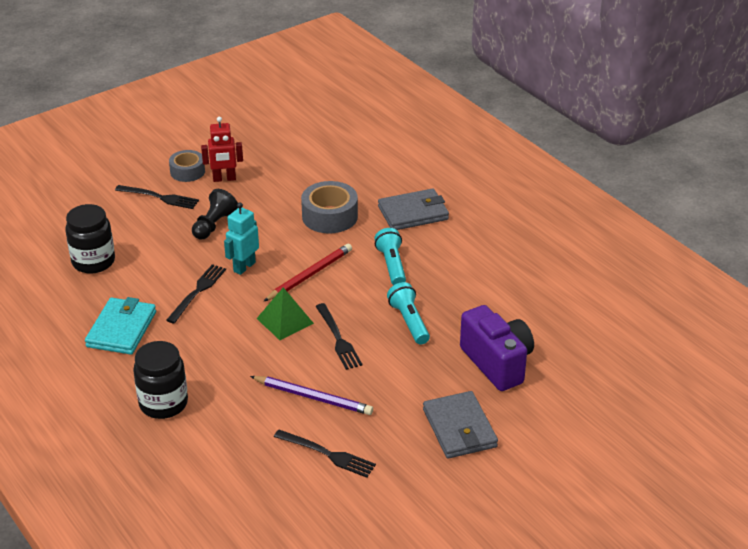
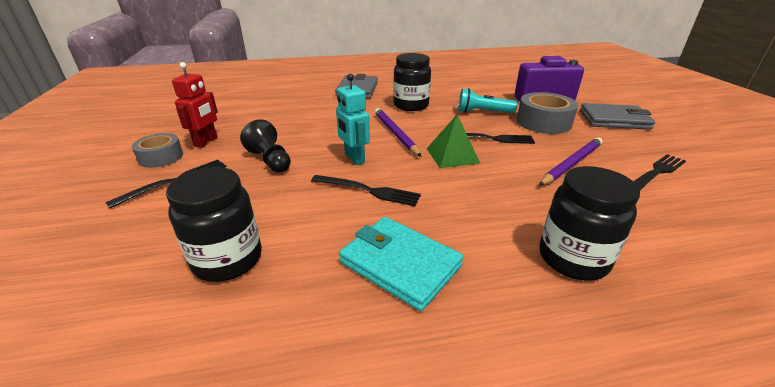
camera: 65 degrees left, 5 degrees down
(198, 291) = (369, 191): black fork -> black fork turned 150 degrees clockwise
(309, 275) = (395, 133): red pencil -> purple pencil
(330, 216) = (326, 113): grey tape -> grey tape (543, 122)
(391, 265) = (411, 105): turquoise flashlight -> black jar

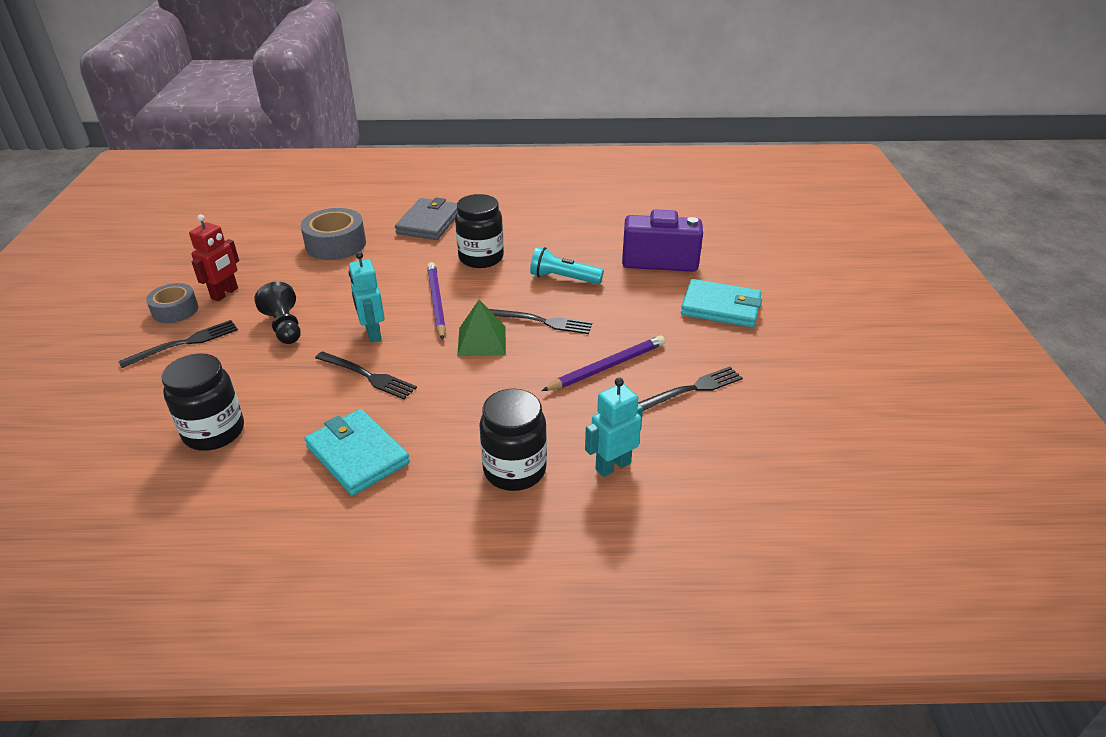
camera: 10 degrees right, 5 degrees up
(543, 122) = (626, 302): grey tape -> grey tape (336, 244)
(614, 120) = (721, 307): grey wallet -> turquoise wallet
(660, 242) = (612, 466): none -> turquoise robot

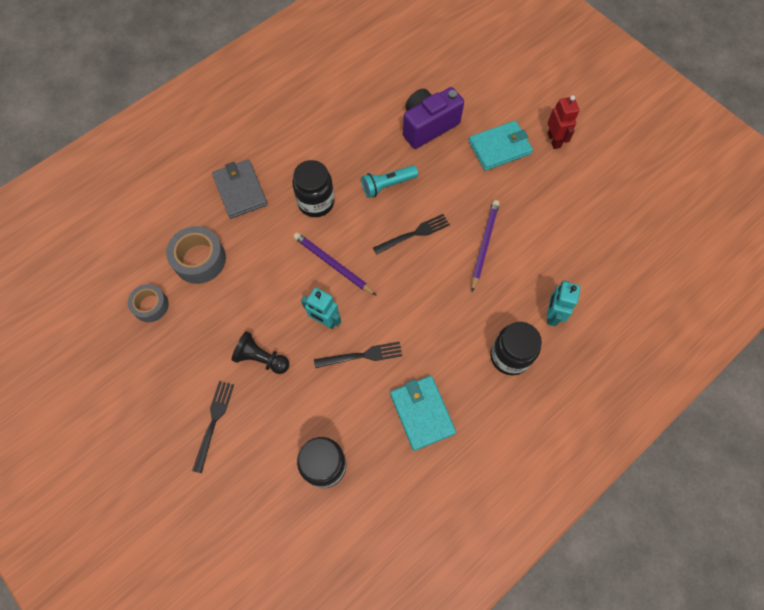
camera: 40 degrees left, 30 degrees up
(175, 310) = (167, 402): grey tape -> grey tape (151, 305)
(225, 293) = (181, 362): red robot -> red robot (554, 140)
(357, 455) = (422, 413): turquoise wallet -> turquoise wallet turned 60 degrees clockwise
(481, 341) = (396, 277): green pyramid -> none
(693, 389) = (541, 228): black fork -> none

